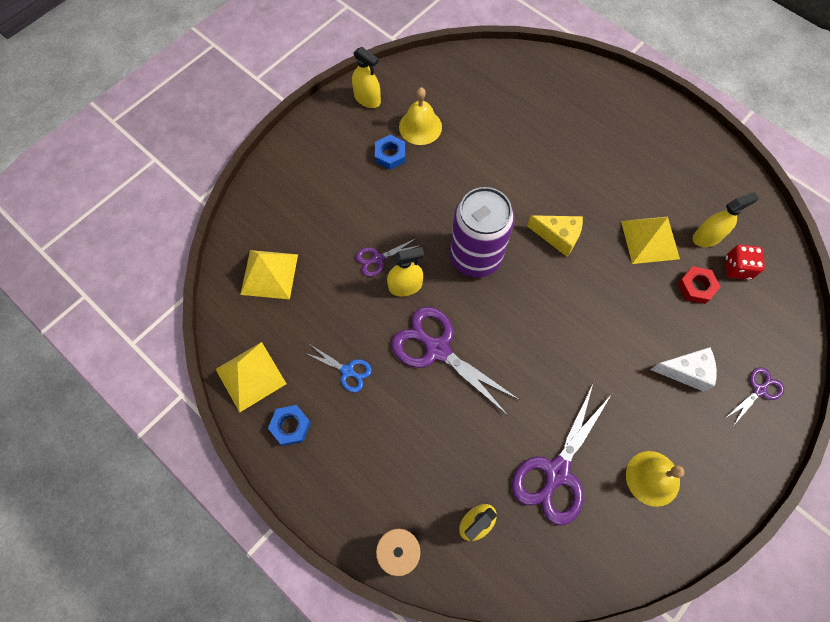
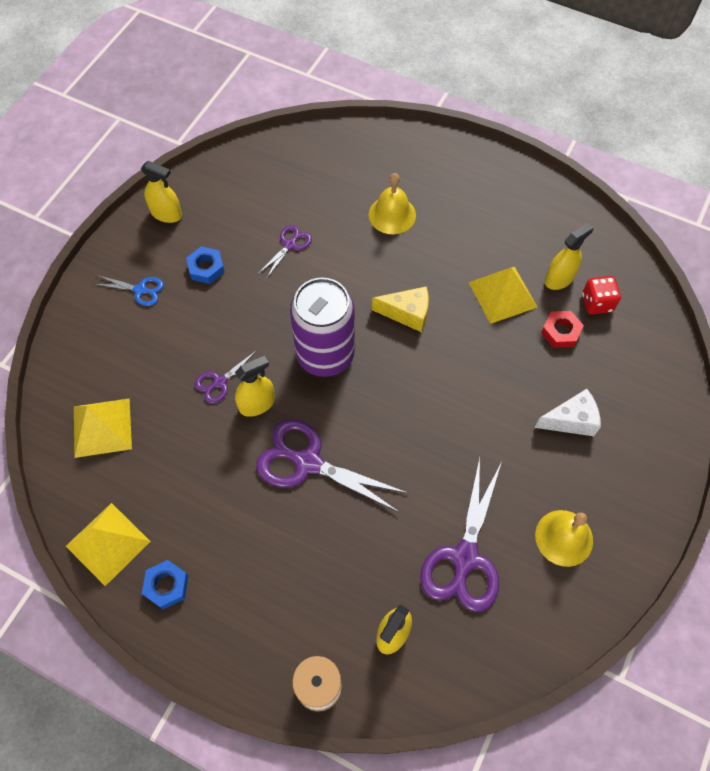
camera: 15 degrees left, 5 degrees down
(348, 371) = (216, 510): blue scissors -> blue scissors (140, 290)
(420, 127) = (232, 231): yellow bell -> yellow bell (392, 214)
(759, 390) = (648, 420): purple scissors -> purple scissors (290, 244)

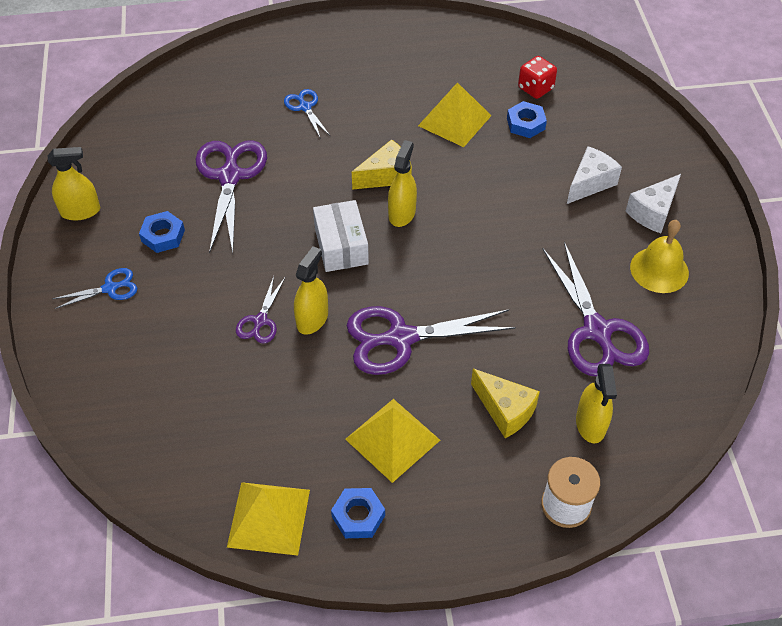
camera: 35 degrees left, 10 degrees down
(102, 427) = (174, 425): yellow pyramid -> yellow pyramid (392, 439)
(290, 244) = (230, 176): purple scissors -> purple scissors, size x1.96
(325, 355) = (341, 246): purple can -> white box
(337, 576) = (505, 410): none -> yellow cheese
(392, 214) = (305, 107): yellow bell -> blue scissors
(559, 279) = (490, 86): yellow spray bottle -> yellow spray bottle (402, 213)
(561, 332) = (526, 124): red nut -> blue nut
(603, 481) = (653, 212): none -> white cheese

